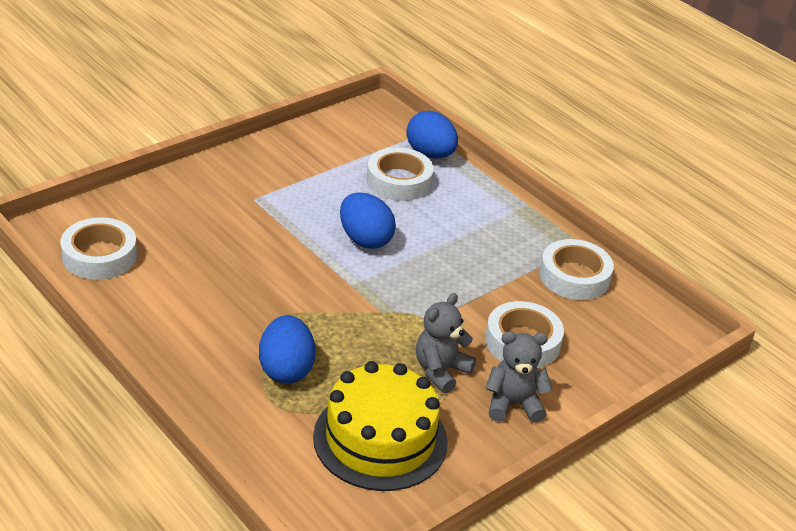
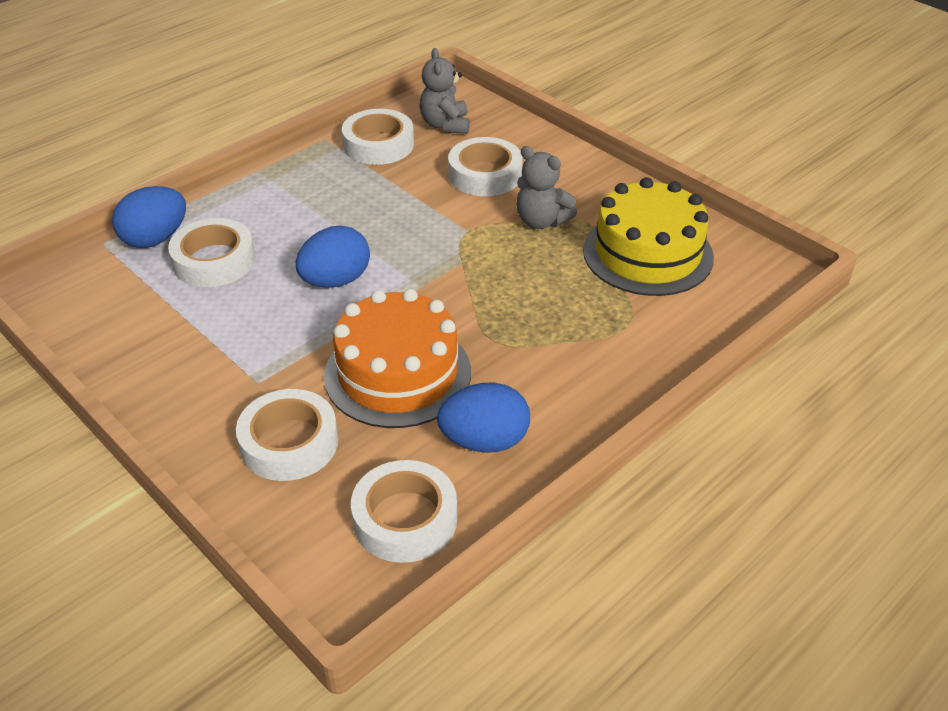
camera: 90 degrees left, 5 degrees up
(187, 210) = (289, 443): none -> white tape
(245, 263) = (397, 373): none -> orange cake
(286, 369) = (573, 322): blue egg -> blue egg (484, 441)
(513, 404) = (571, 180): grey teddy bear -> grey teddy bear (445, 125)

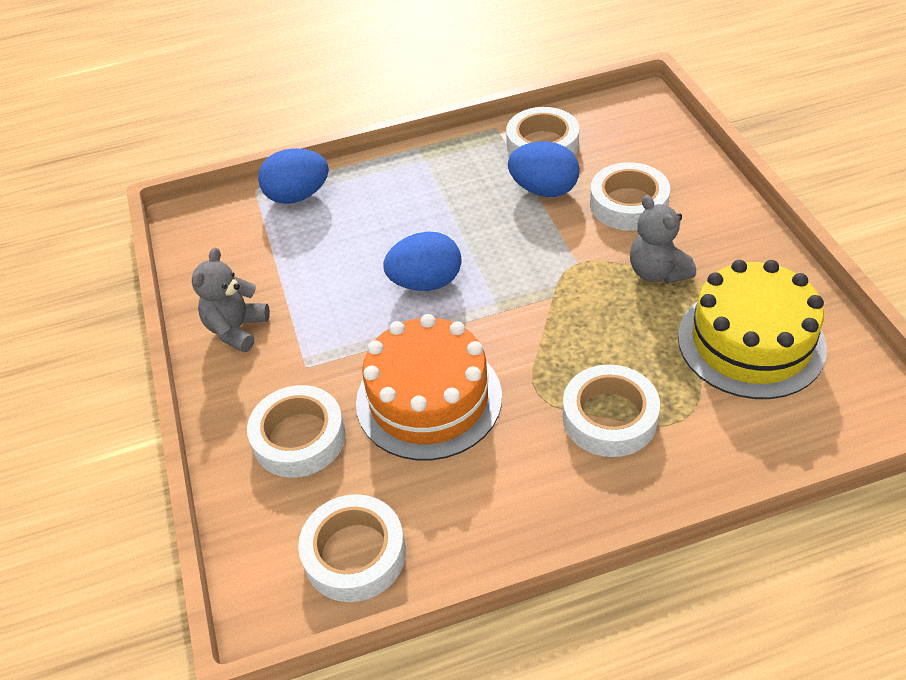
camera: 30 degrees right, 5 degrees up
(214, 261) = (333, 231): white tape -> white tape (609, 417)
(445, 125) = (619, 138): grey teddy bear -> grey teddy bear (236, 329)
(484, 441) = (469, 499): blue egg -> blue egg (544, 190)

